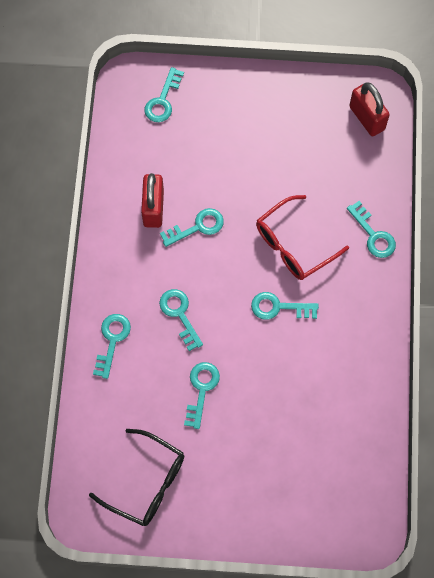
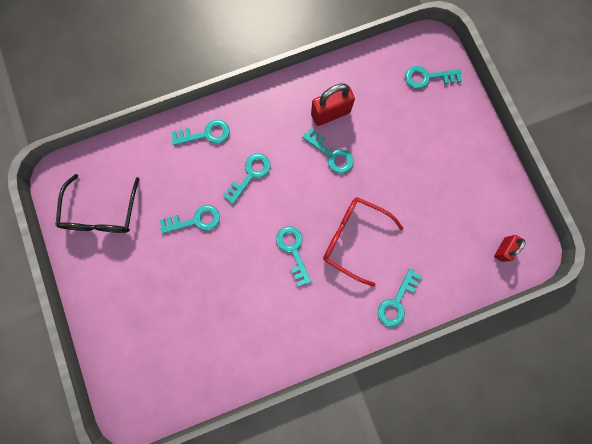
camera: 65 degrees right, 10 degrees up
(367, 118) = (503, 249): red padlock -> red padlock, size x0.61

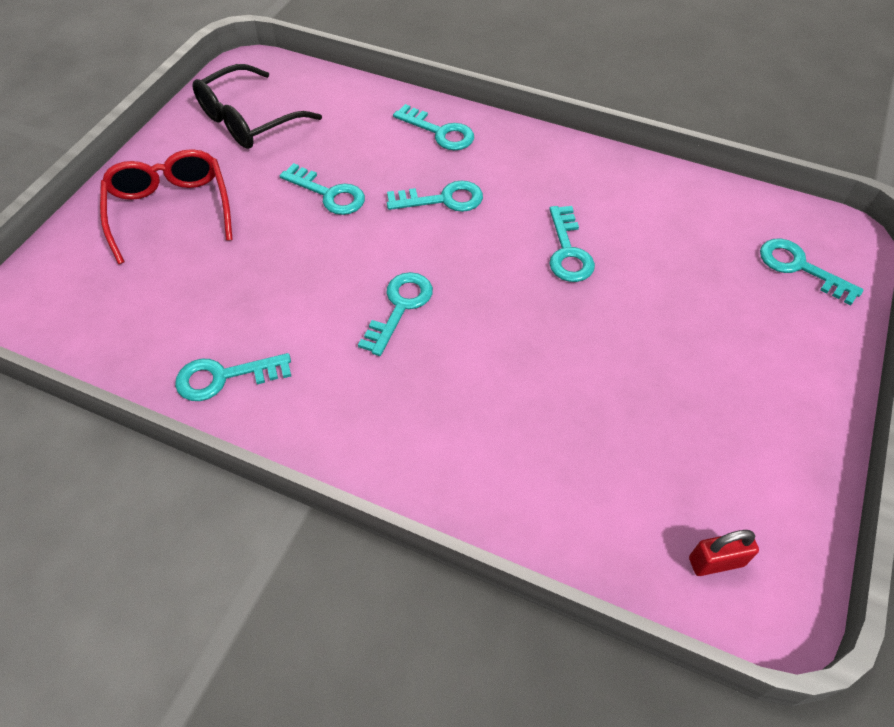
camera: 45 degrees right, 25 degrees down
(330, 113) = (614, 213): red padlock -> none
(353, 238) = (493, 357): red glasses -> red glasses (170, 210)
(397, 302) = (467, 481): turquoise key -> turquoise key (225, 377)

